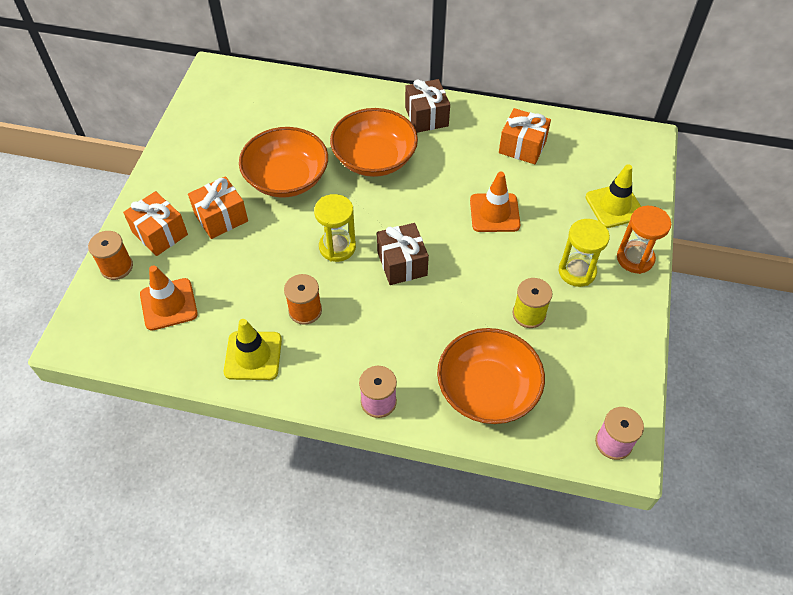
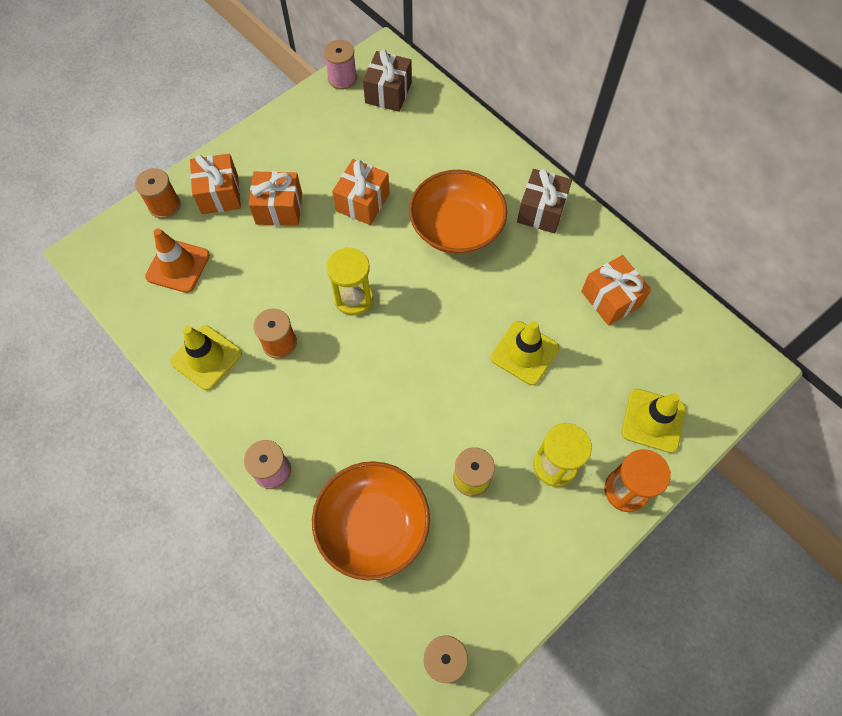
camera: 35 degrees right, 10 degrees up
(194, 102) = (342, 78): none -> pink spool
(287, 178) = (363, 202): orange bowl -> orange gift
(402, 264) = (397, 351): brown gift -> brown gift (388, 93)
(494, 213) = (524, 353): orange traffic cone -> yellow traffic cone

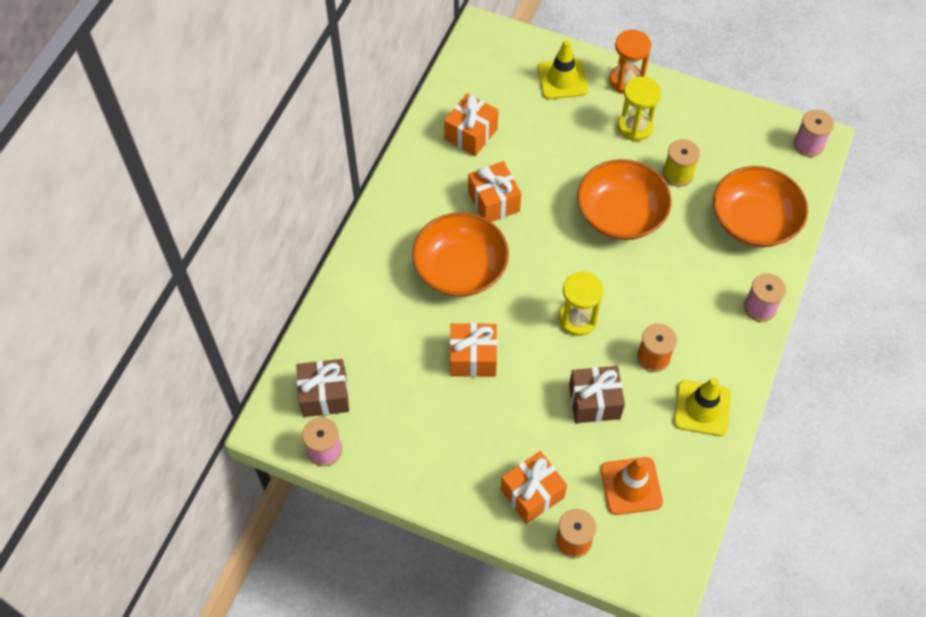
camera: 115 degrees left, 5 degrees down
(279, 208) = (519, 428): orange gift -> orange gift (493, 201)
(448, 392) = (620, 214): none -> orange bowl
(524, 353) = (555, 176): yellow traffic cone -> none
(541, 211) = (407, 210): brown gift -> brown gift (594, 402)

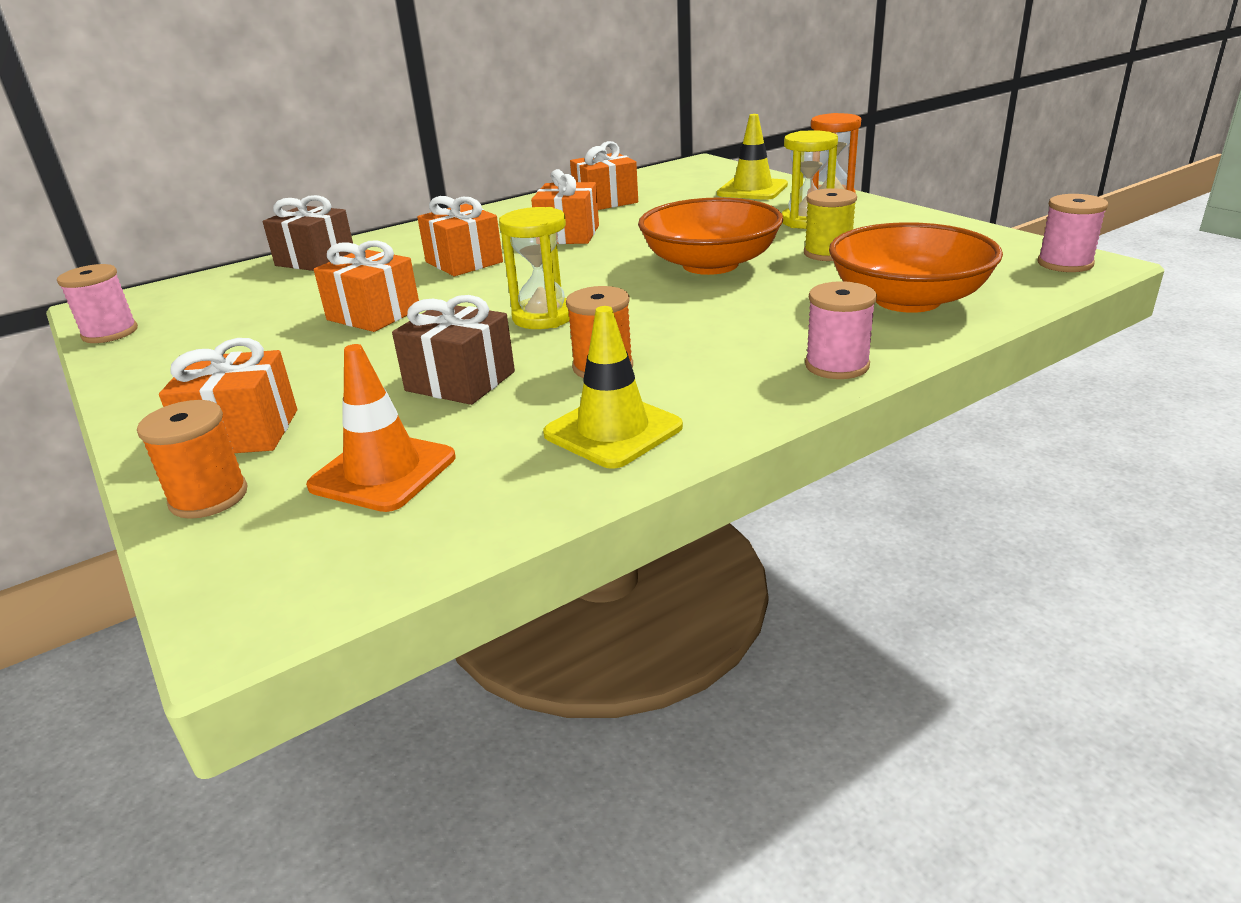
camera: 35 degrees right, 30 degrees down
(324, 395) = (185, 301): brown gift -> brown gift (315, 260)
(460, 269) = (464, 262): orange bowl -> orange gift

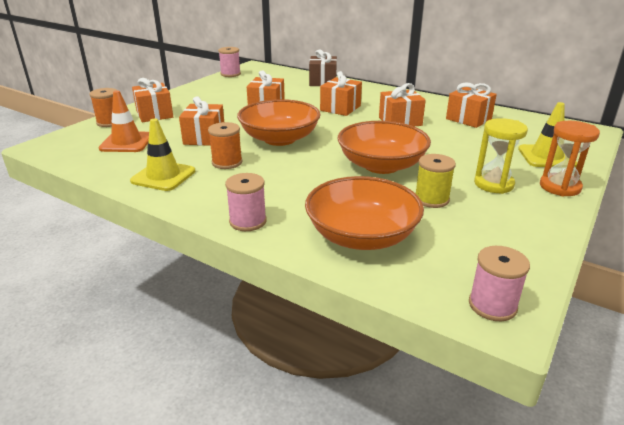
camera: 65 degrees right, 0 degrees up
(460, 381) = (204, 137): brown gift -> orange gift
(543, 317) = (279, 139): yellow hourglass -> orange bowl

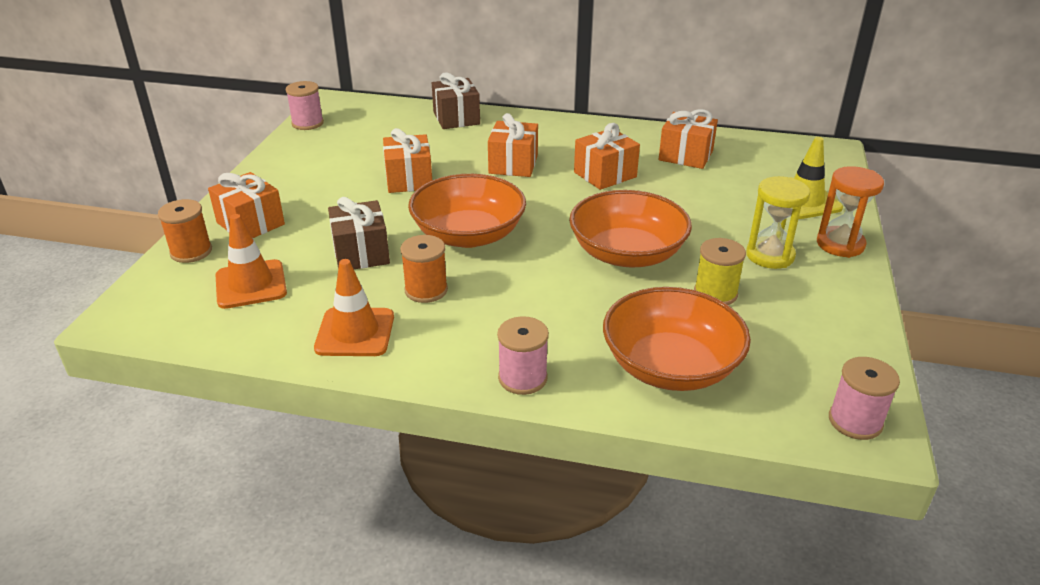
camera: 20 degrees left, 5 degrees up
(163, 176) = (355, 332): yellow traffic cone -> orange traffic cone
(204, 137) = (361, 253): orange gift -> brown gift

